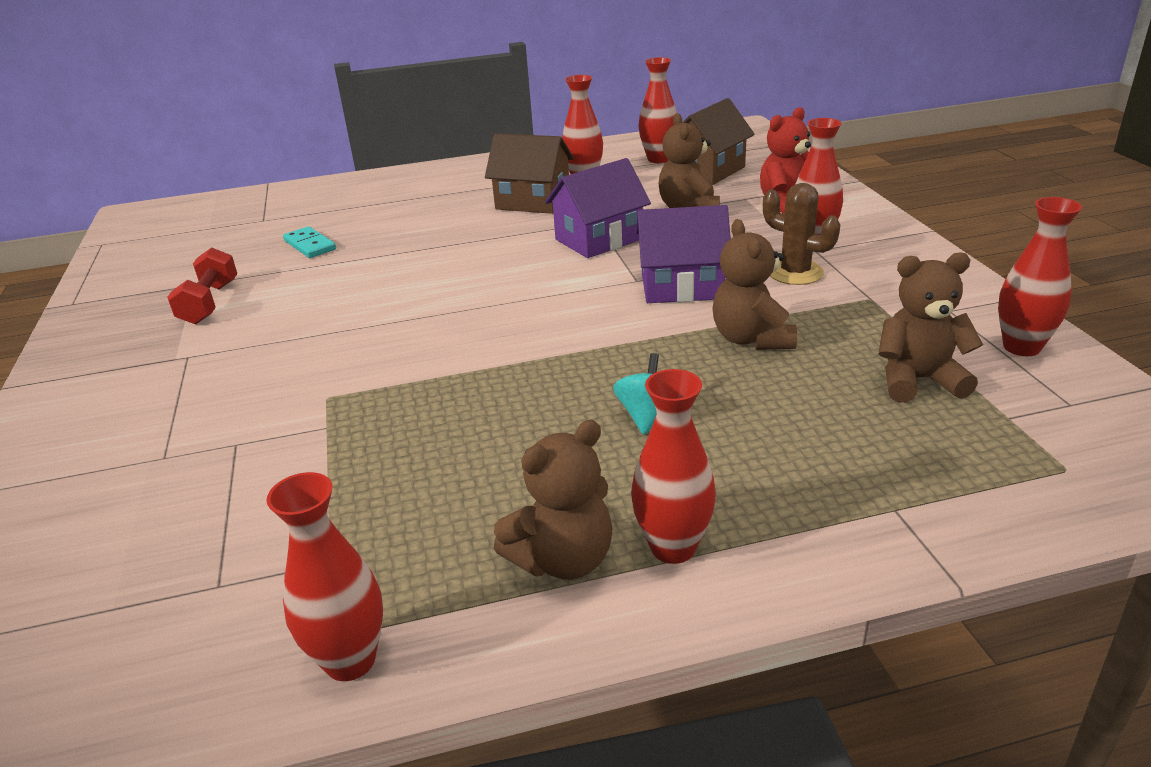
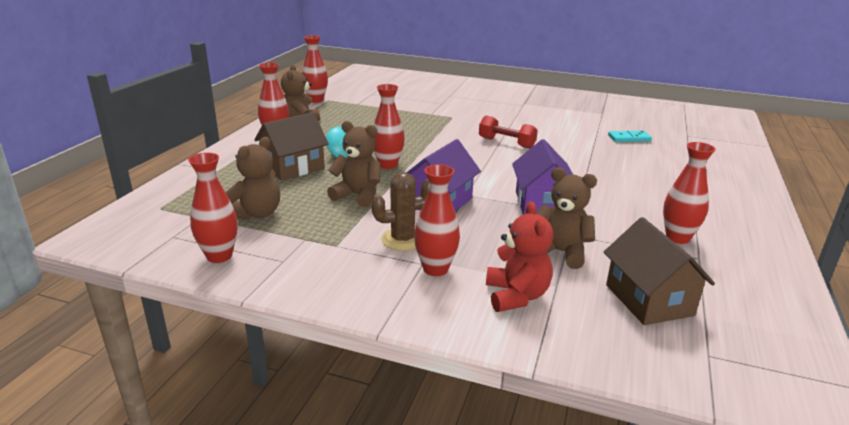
camera: 120 degrees right, 5 degrees down
(210, 303) = (574, 113): red dumbbell -> red dumbbell (506, 143)
(533, 201) = (642, 206): brown house -> brown house (293, 167)
(658, 159) = (712, 291): red vase -> red vase (388, 165)

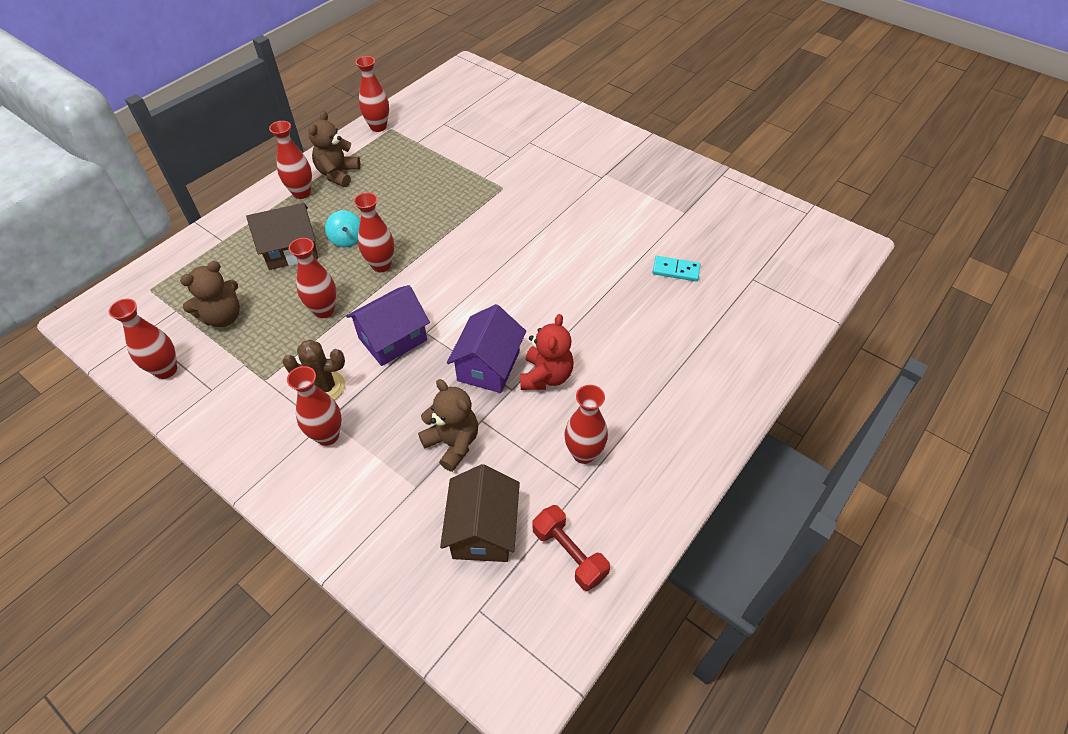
camera: 20 degrees right, 25 degrees up
(358, 195) = (324, 310): brown teddy bear -> red vase
(506, 143) = (528, 251): red dumbbell -> red dumbbell (569, 554)
(516, 296) = (372, 490): red teddy bear -> red teddy bear (546, 376)

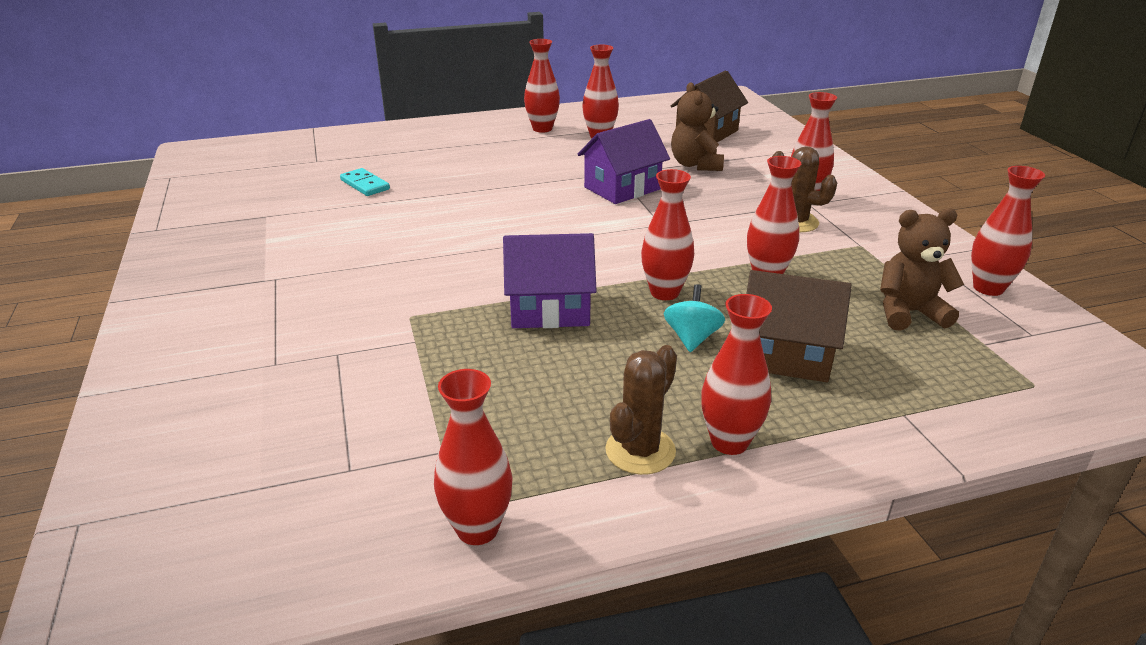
camera: 145 degrees left, 20 degrees down
(338, 174) = (640, 451): brown teddy bear -> brown cactus
(392, 339) = (700, 230): purple house -> purple house (549, 309)
(546, 376) = (579, 170): red teddy bear -> none
(569, 554) = (658, 114): red dumbbell -> none
(651, 437) = (542, 129): none -> red vase

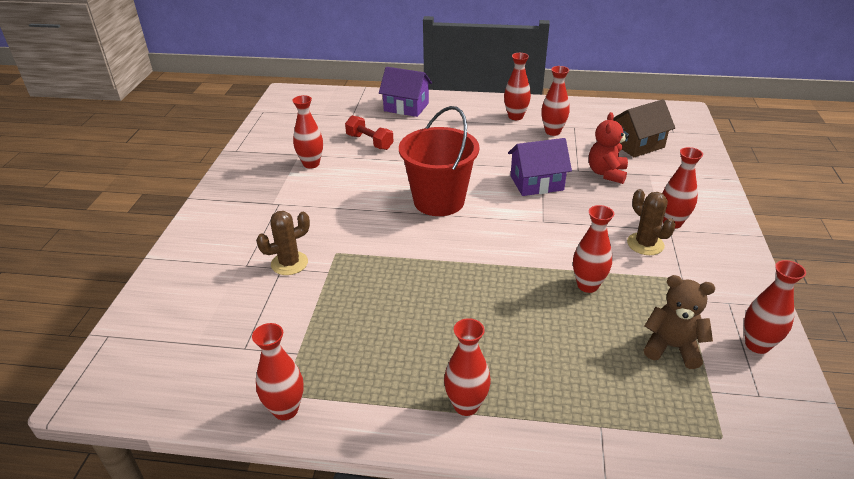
camera: 25 degrees right, 5 degrees up
(365, 185) = (369, 142): turquoise domino -> red dumbbell
(512, 229) = (439, 201): none -> red bucket
(549, 309) = (421, 271): purple house -> purple house (406, 107)
(640, 451) = (407, 392): brown cactus -> brown cactus (289, 263)
(664, 292) = (505, 279): red vase -> red vase (311, 164)
(692, 338) = (497, 320): turquoise spinning top -> none
(695, 165) = (606, 173): brown teddy bear -> red teddy bear
(786, 355) = (552, 354): brown house -> none

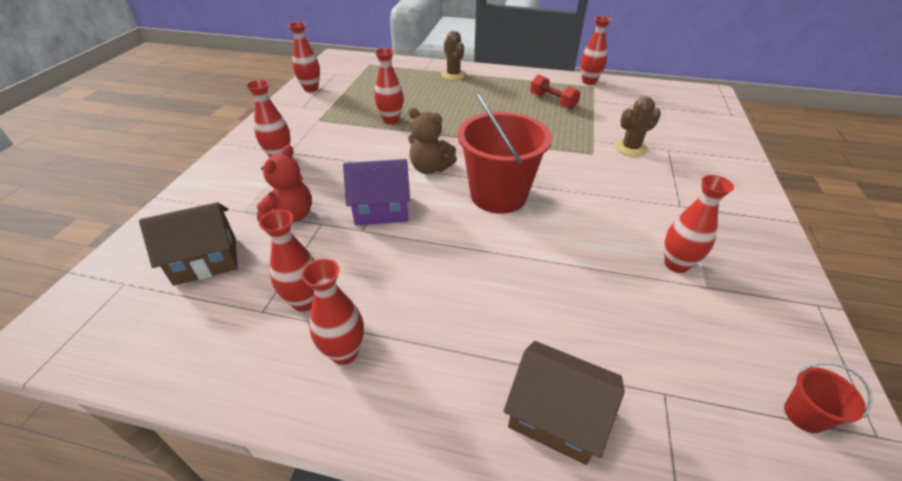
camera: 175 degrees left, 5 degrees up
(290, 114) = (804, 415): none -> red bucket
(369, 142) = (605, 305): red dumbbell -> red dumbbell (552, 101)
(406, 107) = (556, 415): purple house -> brown house
(466, 405) = (491, 78): red vase -> none
(645, 244) = (322, 142): brown cactus -> brown cactus (453, 75)
(672, 347) = (362, 90): brown teddy bear -> brown teddy bear (430, 168)

